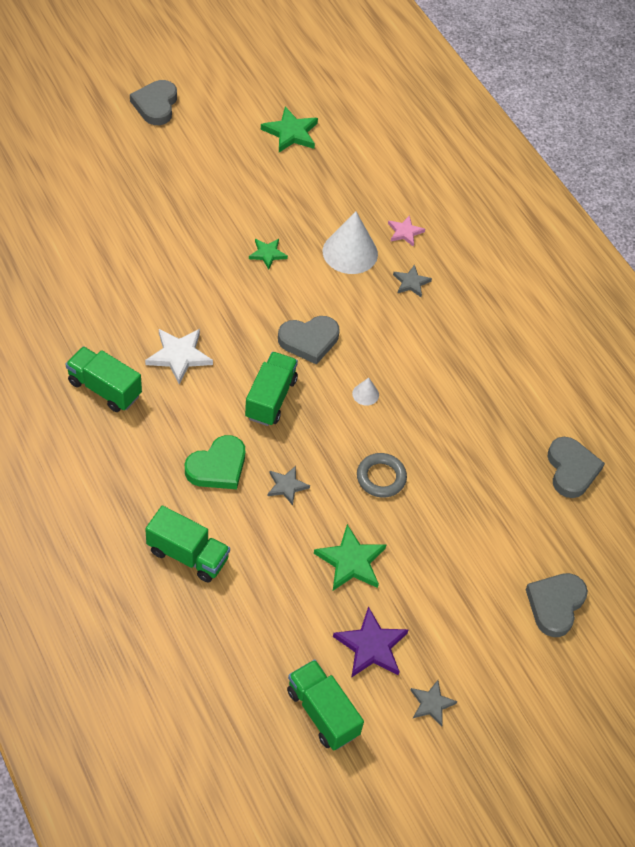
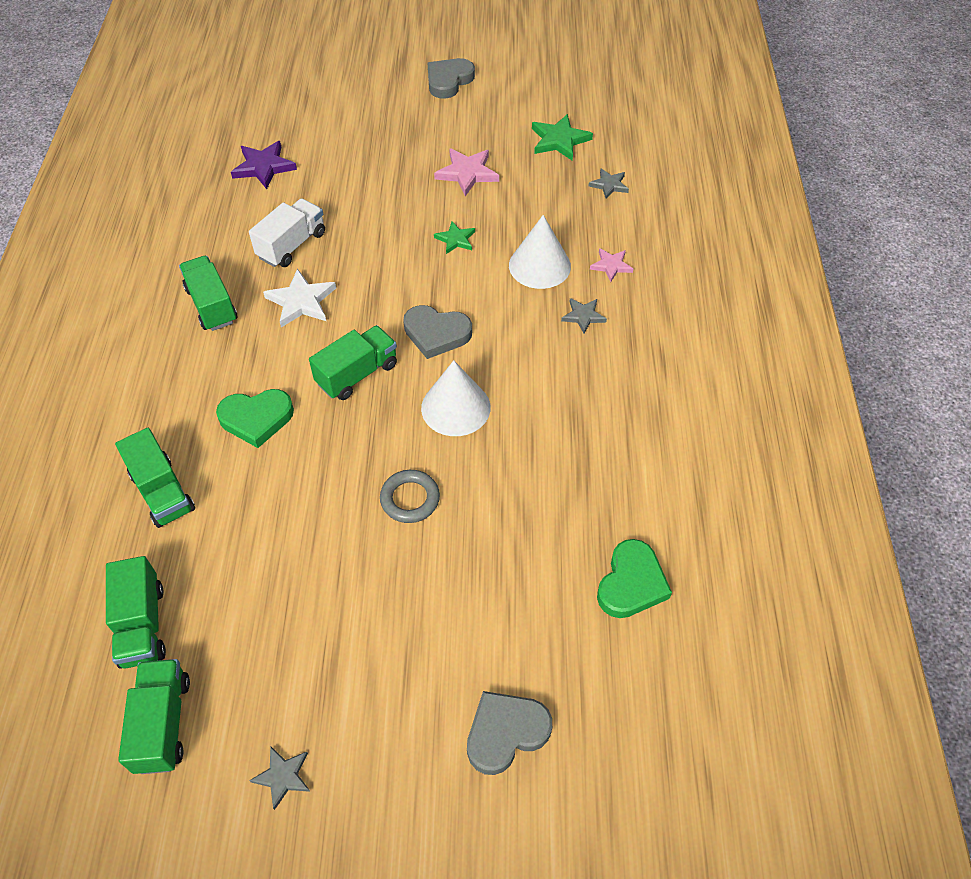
camera: 35 degrees right, 0 degrees up
(132, 310) = (292, 245): none -> white truck
(235, 190) = (467, 173): none -> pink star
(252, 656) = (142, 625): none -> green truck
(286, 486) = (308, 466): grey star -> grey star (609, 185)
(351, 561) = (314, 573): green star -> none
(365, 394) = (455, 407): white cone -> white cone, size x2.23
(371, 646) = (267, 676): purple star -> purple star (264, 167)
(571, 470) = (631, 583): grey heart -> green heart

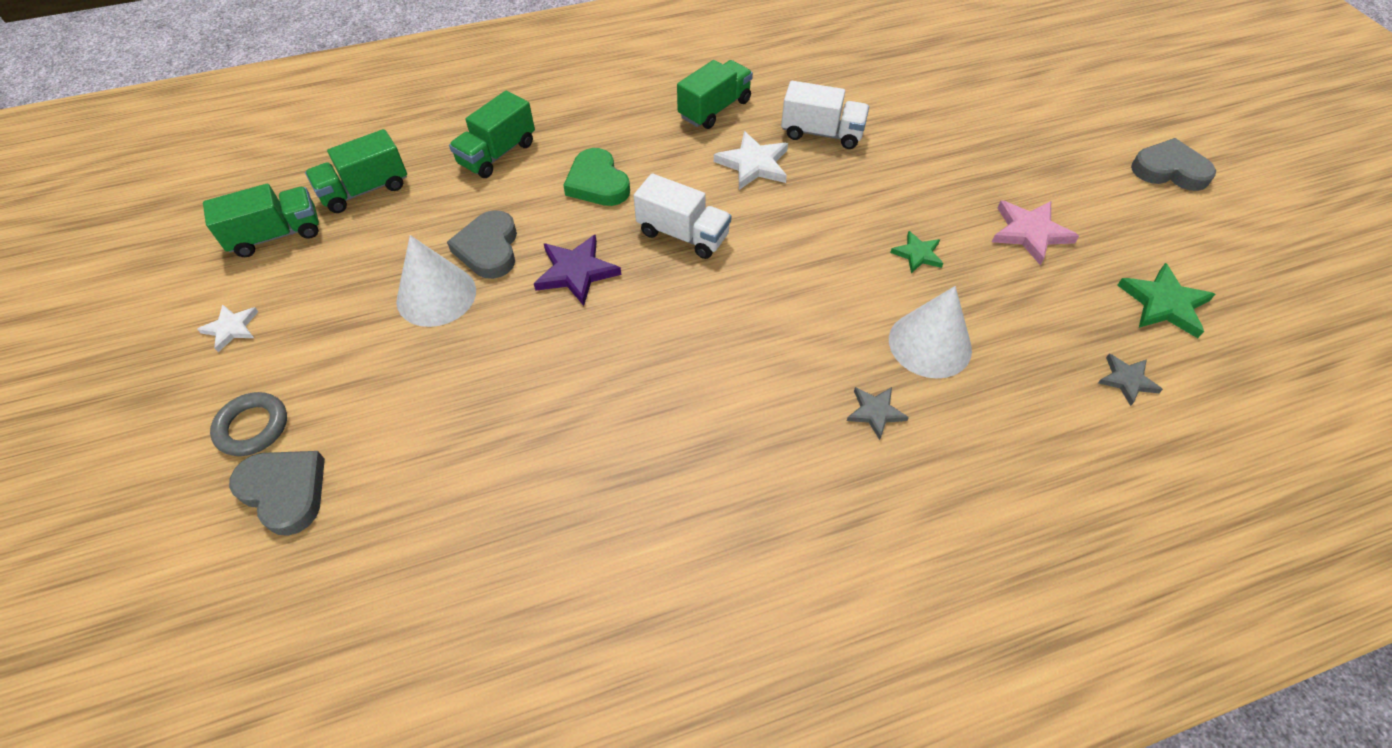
camera: 70 degrees right, 0 degrees up
(264, 167) = (911, 80): purple star -> purple star (576, 272)
(283, 776) = (231, 328): grey star -> white star
(357, 374) = (683, 234): green truck -> white truck
(410, 499) = (544, 325): grey ring -> grey ring (252, 427)
(436, 334) = (769, 280): grey heart -> grey heart (489, 249)
(455, 407) = (676, 327): white cone -> white cone (436, 295)
(611, 266) = (980, 421): pink star -> none
(631, 583) = (490, 571): green heart -> none

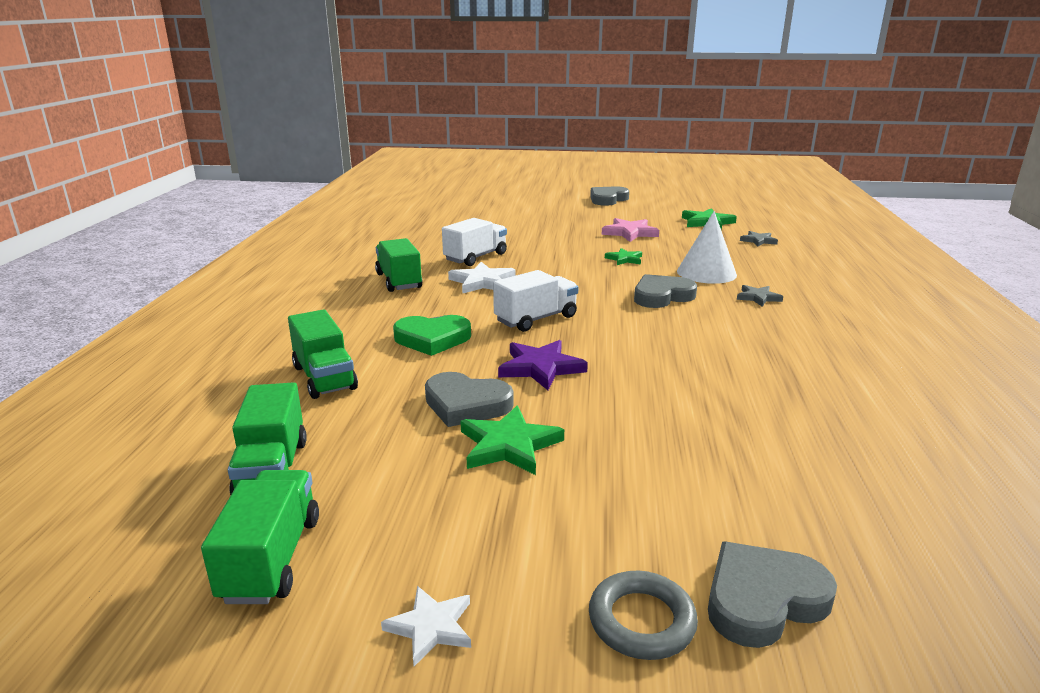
camera: 65 degrees left, 30 degrees down
(436, 295) = (509, 445): white cone -> green star
(814, 317) = (661, 296): none -> grey heart

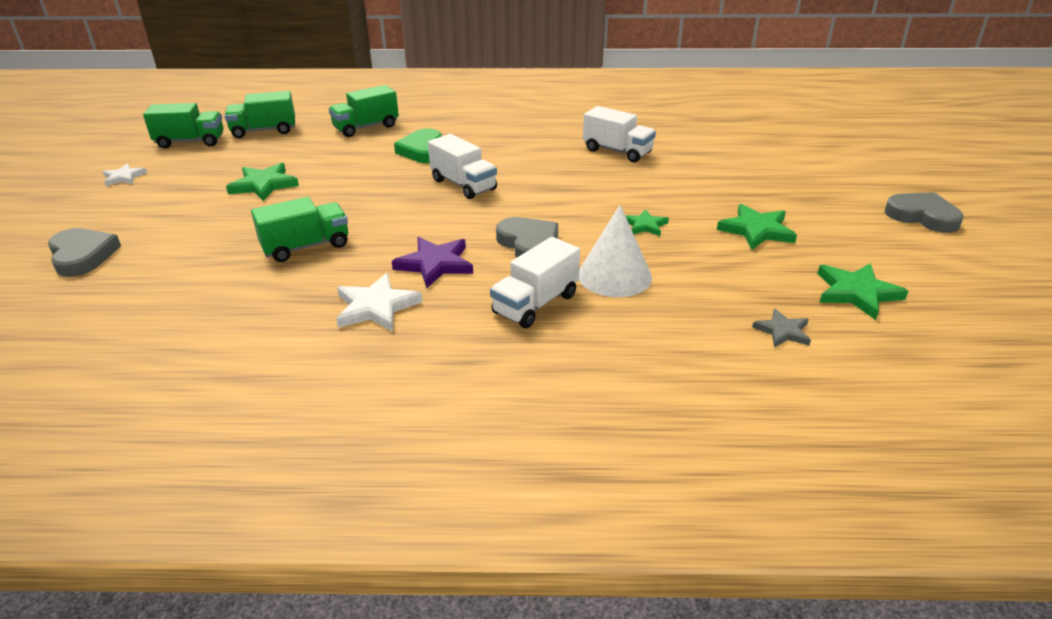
camera: 85 degrees right, 10 degrees up
(399, 281) = (542, 128): green truck -> green truck (306, 247)
(466, 404) = (319, 169): grey heart -> none
(482, 282) = (549, 159): white star -> white star (376, 307)
(541, 368) = (369, 190): purple star -> purple star (435, 264)
(630, 233) = (756, 230): pink star -> green star
(641, 621) = (92, 223): grey ring -> none
(758, 297) = (535, 304): grey star -> white truck

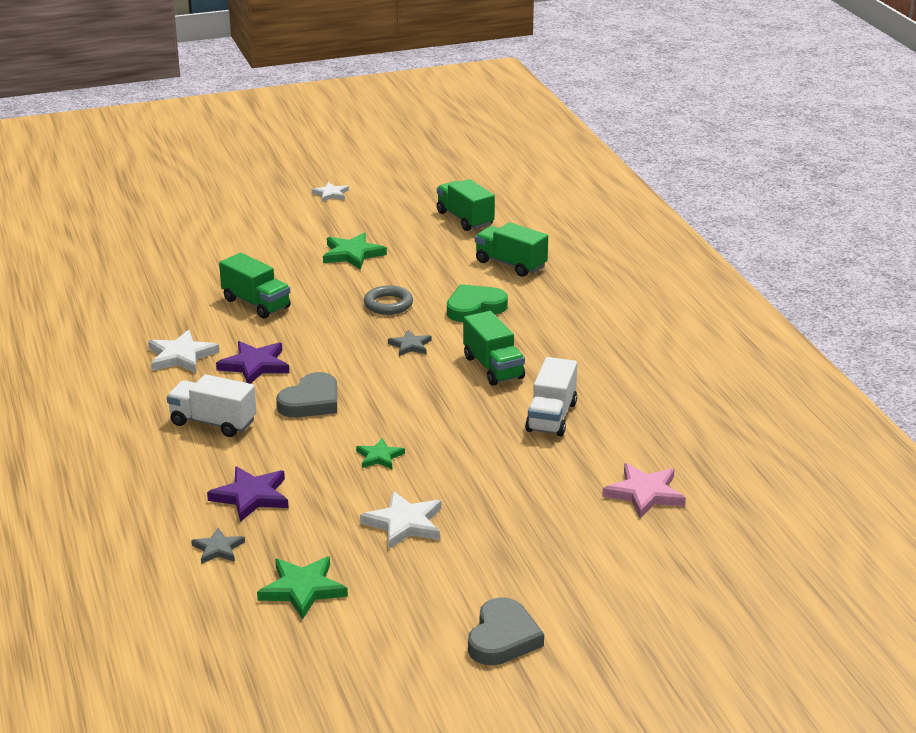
camera: 70 degrees right, 5 degrees down
(82, 256) = (202, 226): grey heart -> none
(190, 142) = (417, 195): green truck -> green truck (493, 368)
(380, 183) = (388, 304): none -> grey ring
(463, 185) = (410, 345): white truck -> grey star
(614, 276) = (275, 453): white cone -> none
(690, 299) = (251, 496): none -> purple star
(736, 140) = (645, 494): none -> pink star
(756, 230) = (404, 524): green star -> white star

